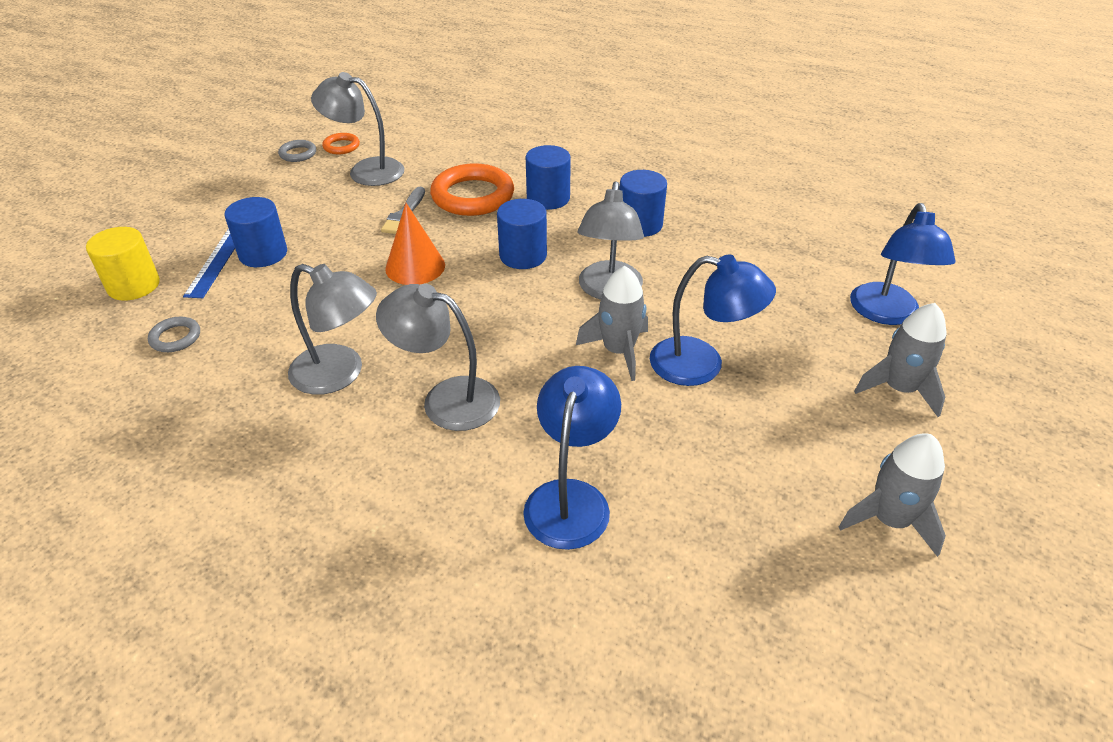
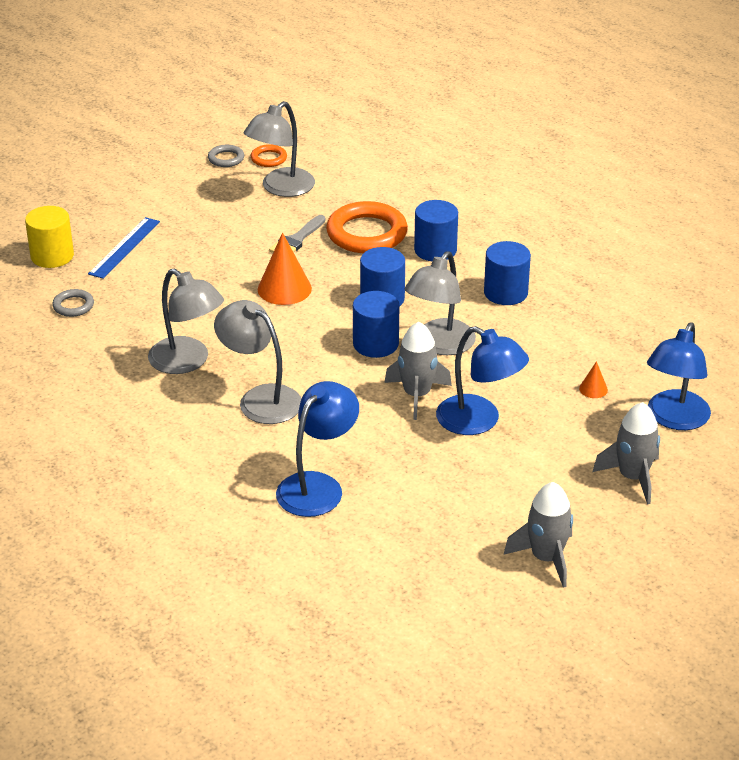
camera: 20 degrees right, 5 degrees down
(263, 254) = (162, 250): blue cylinder -> blue cylinder (375, 344)
(366, 170) = (281, 188): grey lamp -> grey lamp turned 90 degrees counterclockwise
(788, 301) = (593, 389): none -> orange cone

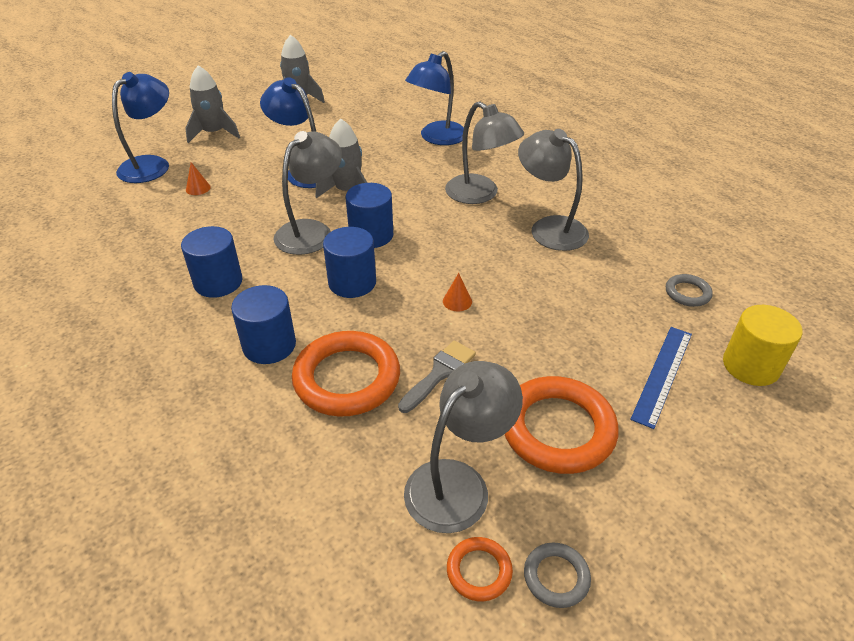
camera: 175 degrees left, 5 degrees up
(212, 215) = (557, 429): none -> orange ring
(284, 289) = (457, 301): orange cone -> orange cone, size x0.49

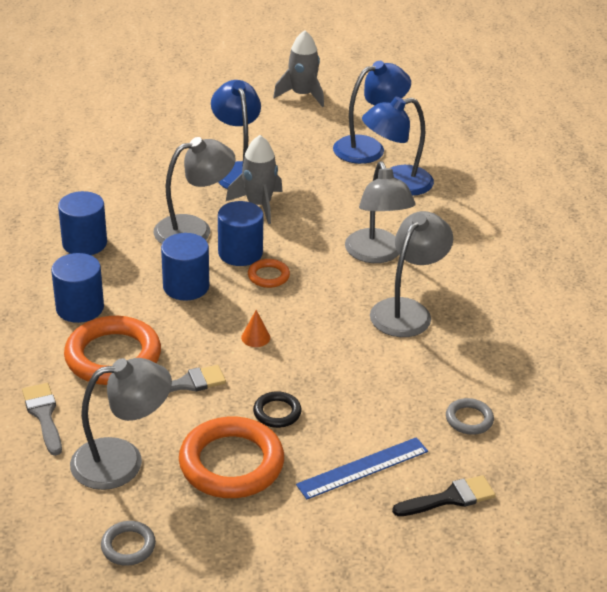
camera: 30 degrees right, 5 degrees down
(152, 165) = (117, 118): blue lamp -> blue lamp (368, 147)
(198, 188) = (136, 155): orange cone -> none
(214, 133) = (193, 105): grey rocket -> none
(333, 476) = (44, 415): none -> grey brush
(479, 571) = (82, 516): orange ring -> orange ring (268, 276)
(544, 360) = (277, 412): none -> black ring
(549, 228) = (407, 311): grey lamp -> grey lamp turned 45 degrees clockwise
(750, 366) = (450, 498): yellow cylinder -> black brush

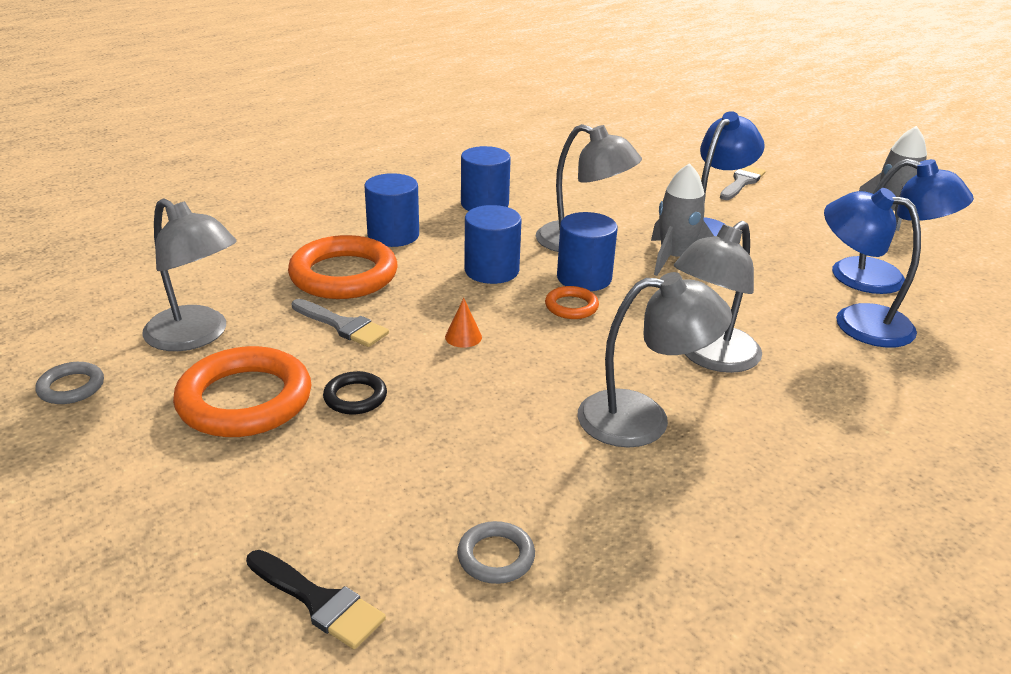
camera: 55 degrees right, 5 degrees down
(44, 415) = (228, 275): grey brush -> grey brush (742, 182)
(363, 468) = (315, 498): blue ruler -> none

